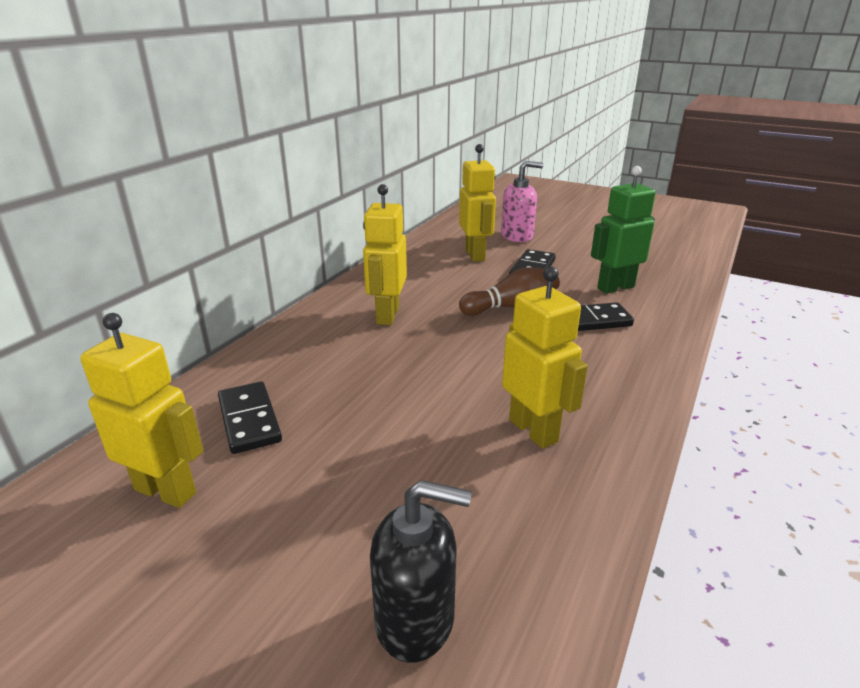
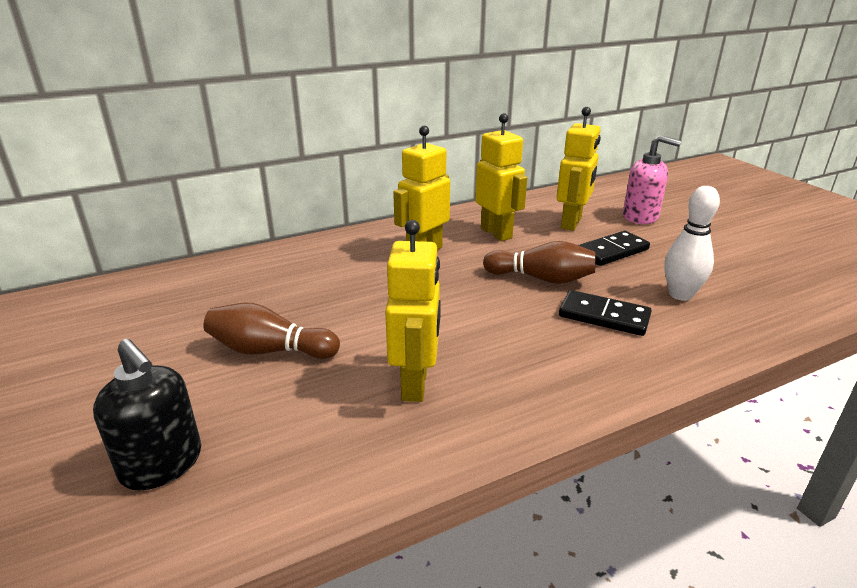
camera: 35 degrees right, 0 degrees up
(166, 491) = (142, 315): yellow robot -> yellow robot (496, 233)
(249, 420) = (236, 292): black domino -> none
(368, 461) = (269, 350): none -> brown bowling pin
(615, 287) = (680, 295): green robot -> white bowling pin

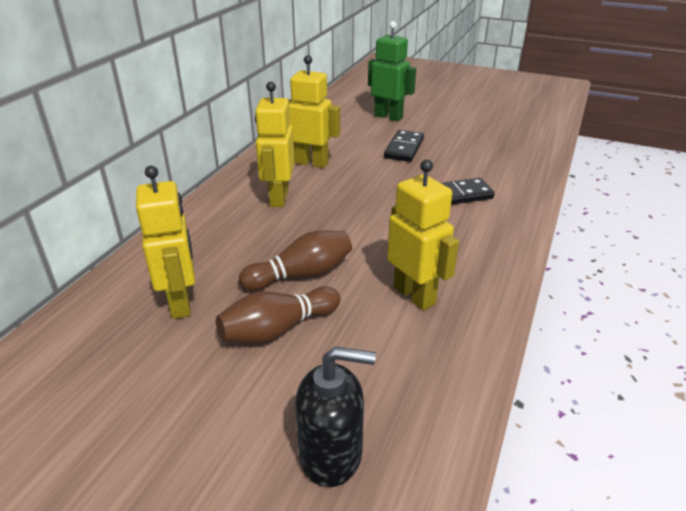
camera: 40 degrees left, 5 degrees up
(542, 278) = (388, 185): brown bowling pin -> brown bowling pin (301, 274)
(571, 223) = (352, 136): yellow robot -> yellow robot (181, 303)
(640, 217) = (388, 116): pink soap dispenser -> green robot
(680, 295) = (477, 163): white bowling pin -> none

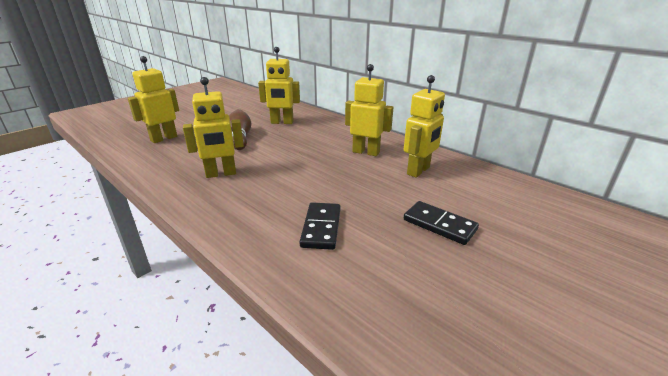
camera: 110 degrees right, 5 degrees down
(301, 274) = (275, 148): brown bowling pin -> none
(331, 454) = (164, 138): black soap dispenser -> yellow robot
(388, 116) = (543, 238): green robot -> none

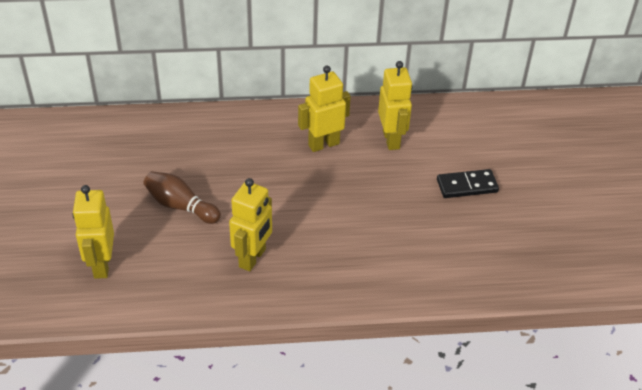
camera: 50 degrees left, 15 degrees up
(282, 122) = (178, 154): yellow robot -> none
(321, 227) = (407, 244): black domino -> none

